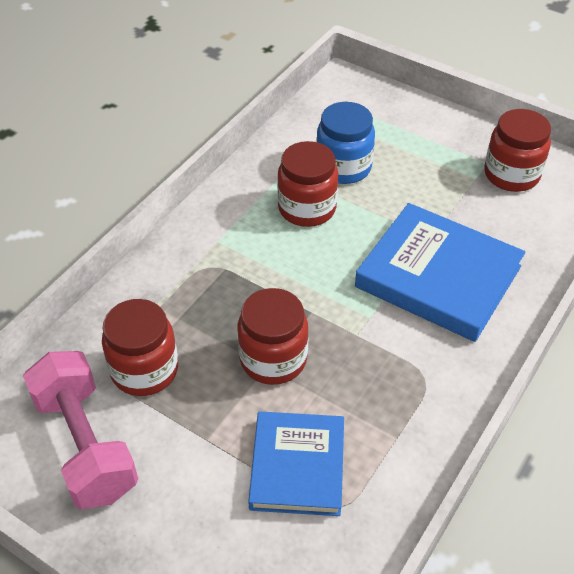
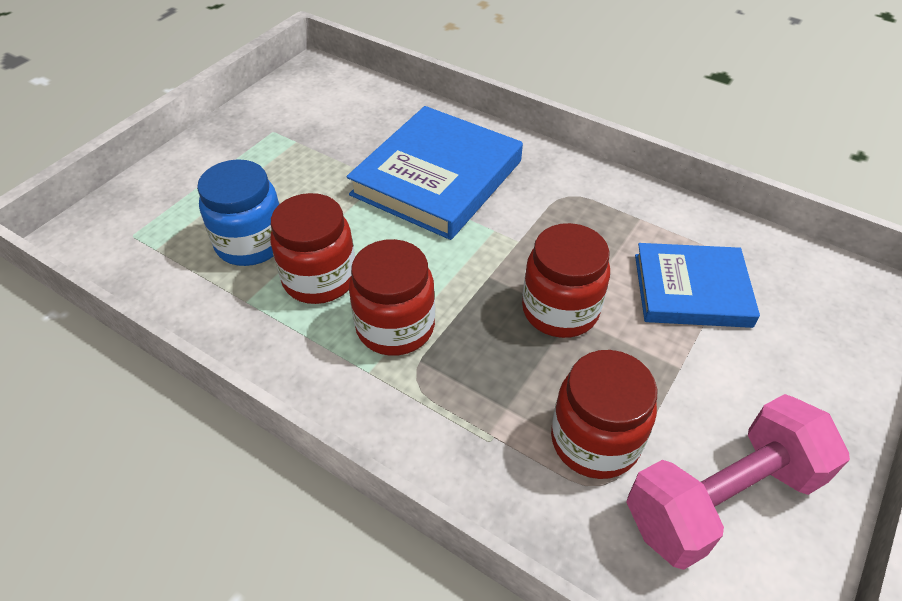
camera: 90 degrees left, 0 degrees up
(511, 175) = (295, 117): red jar -> red jar (395, 327)

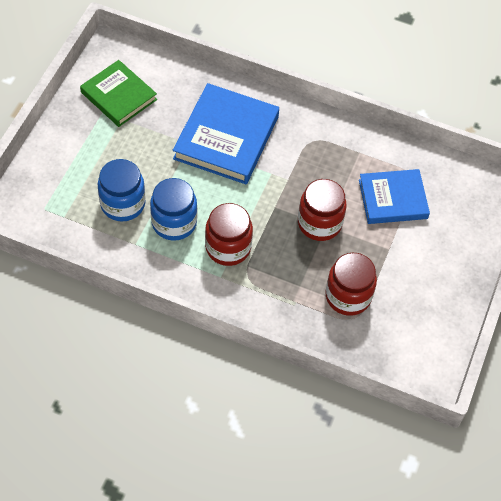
camera: 15 degrees left, 10 degrees up
(302, 116) = (119, 96): none -> green book
(320, 278) = (174, 222): red jar -> blue jar
(722, 498) = (412, 315): pink dumbbell -> none

